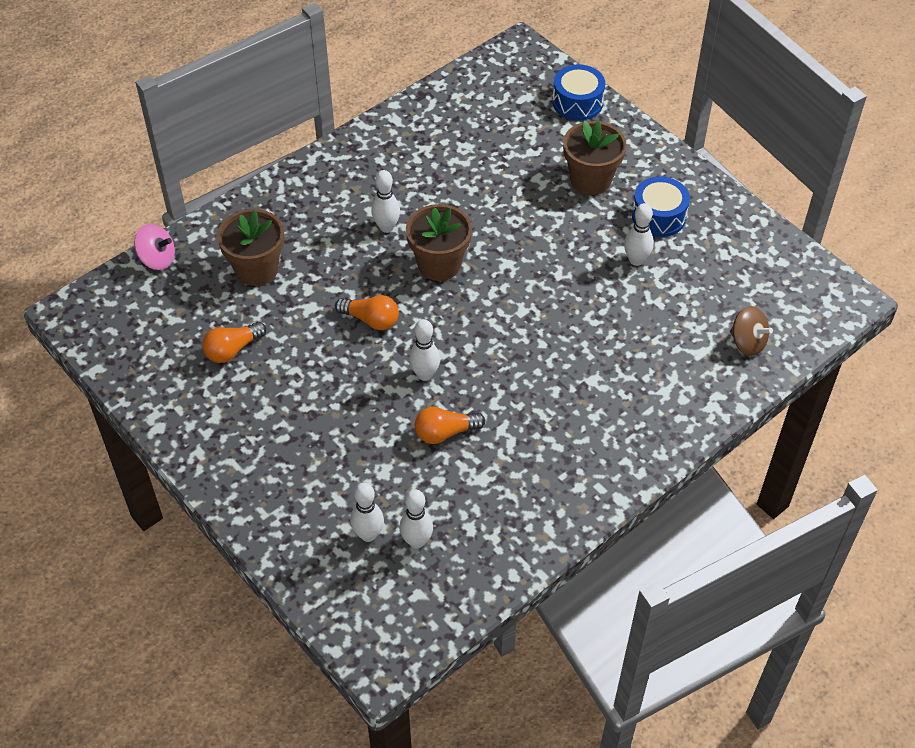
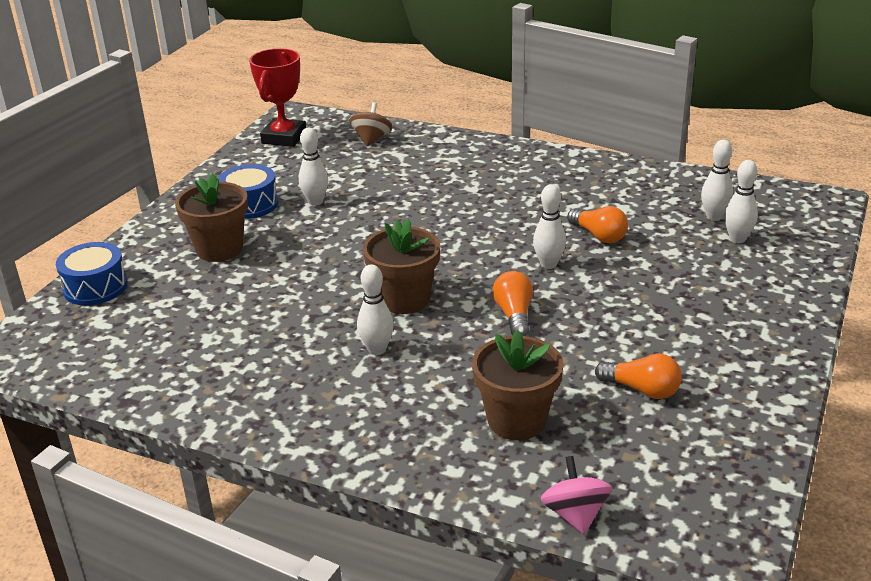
camera: 115 degrees left, 20 degrees down
(791, 276) = (284, 137): none -> red trophy

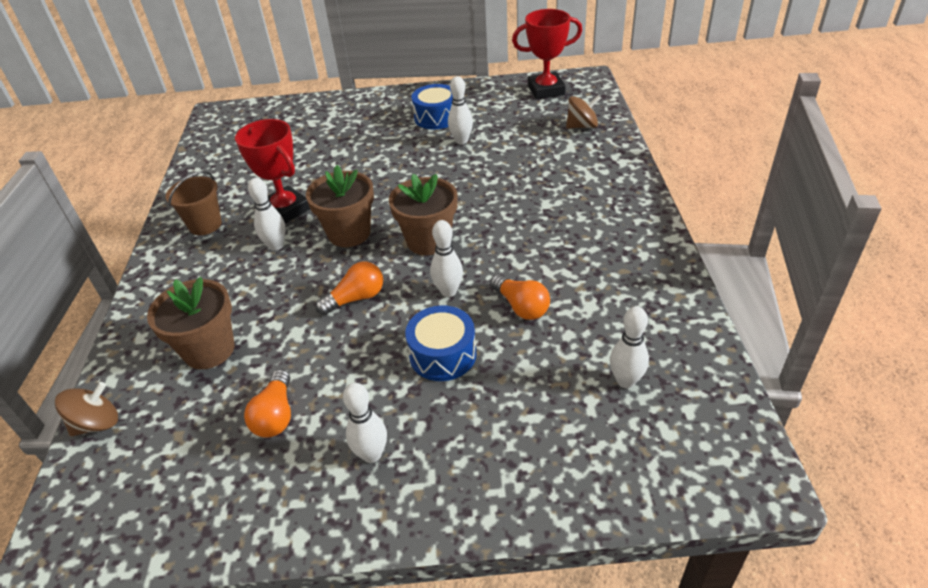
camera: 65 degrees right, 10 degrees up
(95, 287) = (298, 109): blue drum -> blue drum (443, 354)
(219, 249) = (369, 131): brown flower pot -> brown flower pot (428, 241)
(278, 396) = (205, 225): none -> brown bucket
(314, 332) = (285, 210): none -> red trophy
(575, 514) = (97, 423): pink spinning top -> brown spinning top
(599, 236) = (521, 307): orange light bulb -> orange light bulb turned 60 degrees counterclockwise
(737, 239) = (591, 414): white bowling pin -> white bowling pin (372, 454)

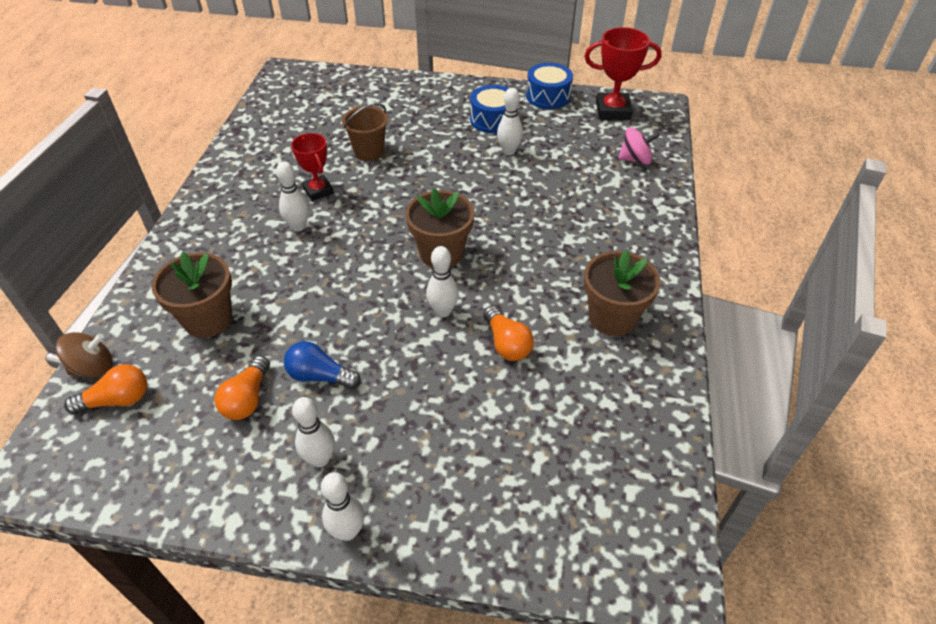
camera: 10 degrees right, 5 degrees up
(205, 225) = (241, 190): brown bucket -> brown bucket (369, 152)
(285, 210) = (318, 191): red trophy -> red trophy, size x0.66
(345, 377) = (320, 376): none -> blue light bulb
(349, 233) = (369, 228): brown flower pot -> brown flower pot (612, 317)
(356, 298) = (354, 298): orange light bulb -> orange light bulb (117, 400)
(443, 354) = (416, 375): blue drum -> blue drum (548, 96)
(582, 126) = (635, 159): brown spinning top -> pink spinning top
(625, 381) = (580, 445): white bowling pin -> white bowling pin (348, 531)

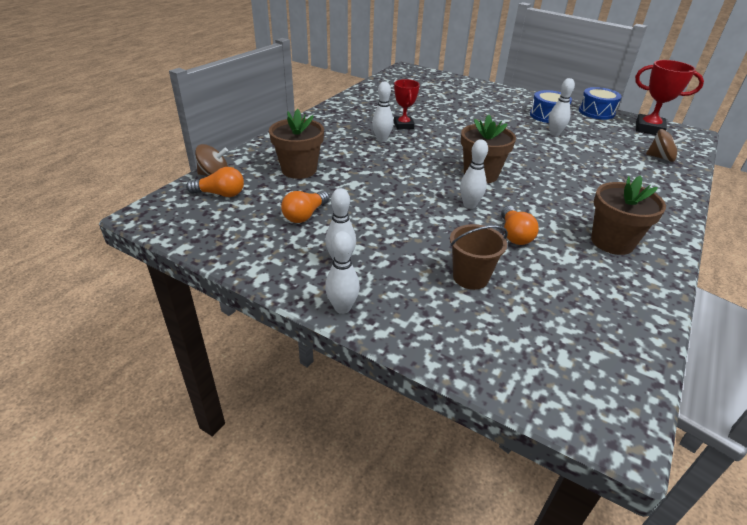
camera: 20 degrees right, 10 degrees down
(320, 376) = (361, 217): blue light bulb -> none
(369, 152) = (448, 114): brown bucket -> brown bucket (470, 277)
(635, 159) = (661, 158): pink spinning top -> brown spinning top

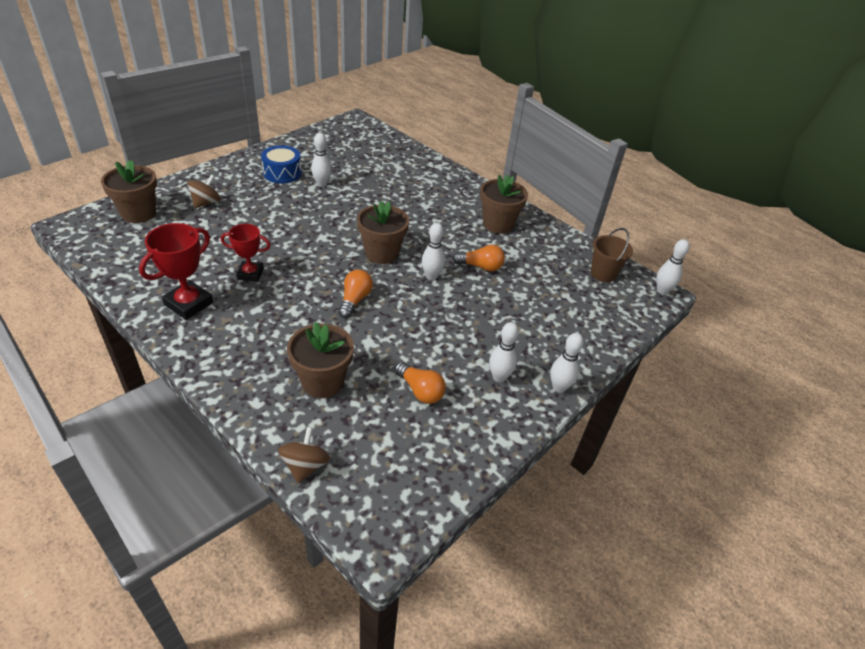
camera: 80 degrees left, 5 degrees up
(220, 194) = (355, 461): orange light bulb -> orange light bulb (355, 300)
(382, 139) = (277, 299): white bowling pin -> white bowling pin (662, 291)
(437, 82) = (138, 213): none -> brown flower pot
(470, 277) = (530, 307): brown bucket -> brown bucket (603, 273)
(596, 112) = (290, 144): blue drum -> none
(649, 129) = (338, 134): red trophy -> red trophy (188, 304)
(661, 158) = (389, 151): brown spinning top -> brown spinning top (206, 203)

